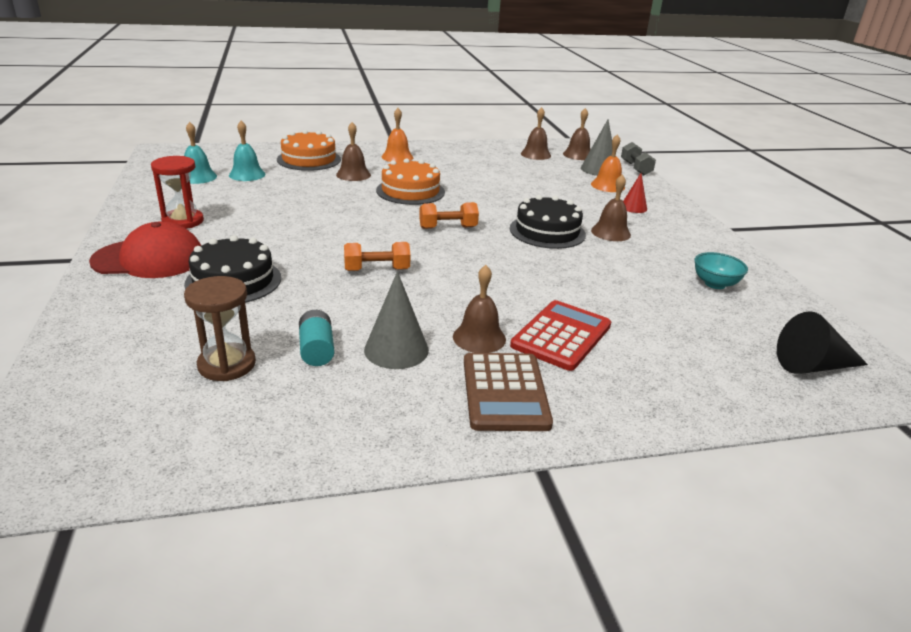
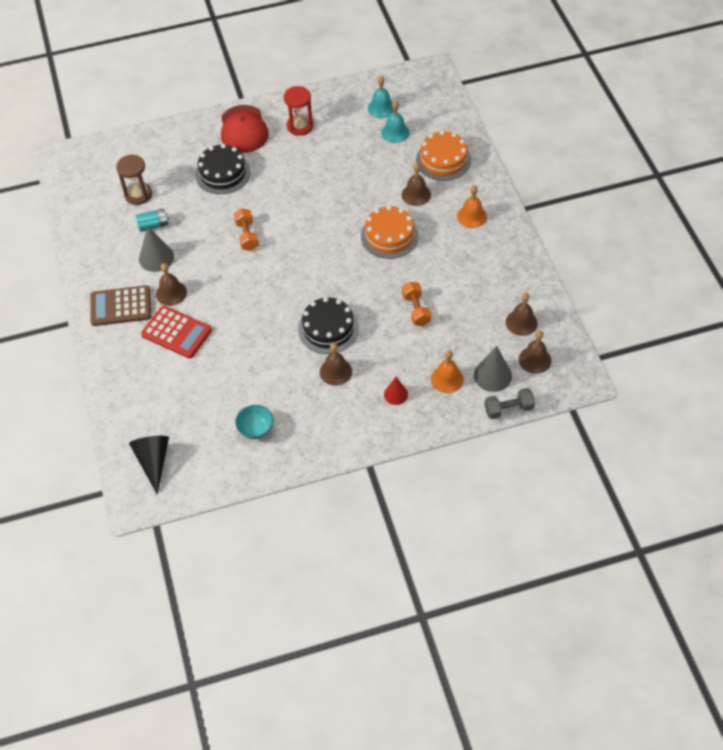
camera: 90 degrees right, 25 degrees up
(448, 228) = (321, 266): orange dumbbell -> orange dumbbell (416, 310)

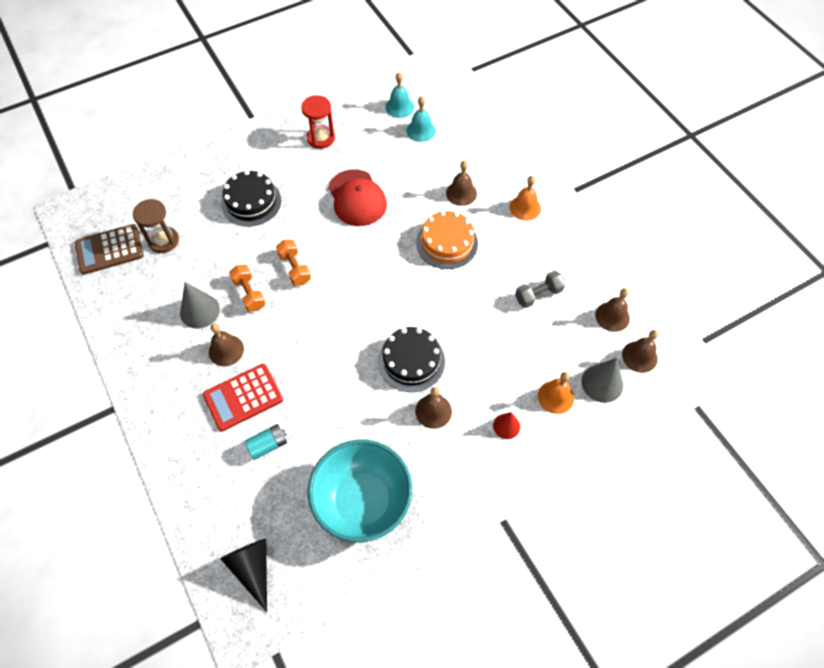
camera: 15 degrees left, 5 degrees up
(121, 306) = (171, 377): brown calculator -> brown calculator (109, 249)
(153, 225) = (188, 273): turquoise battery -> turquoise battery (268, 445)
(176, 332) = (243, 397): red calculator -> red calculator turned 135 degrees clockwise
(243, 129) = (262, 150): red cap -> red cap (357, 198)
(256, 429) = (362, 501): turquoise bowl -> turquoise bowl, size x2.27
(416, 310) = (499, 322): orange dumbbell -> orange dumbbell (249, 294)
(443, 160) = (478, 152): orange cake -> none
(508, 409) = (631, 420): grey dumbbell -> grey dumbbell (538, 294)

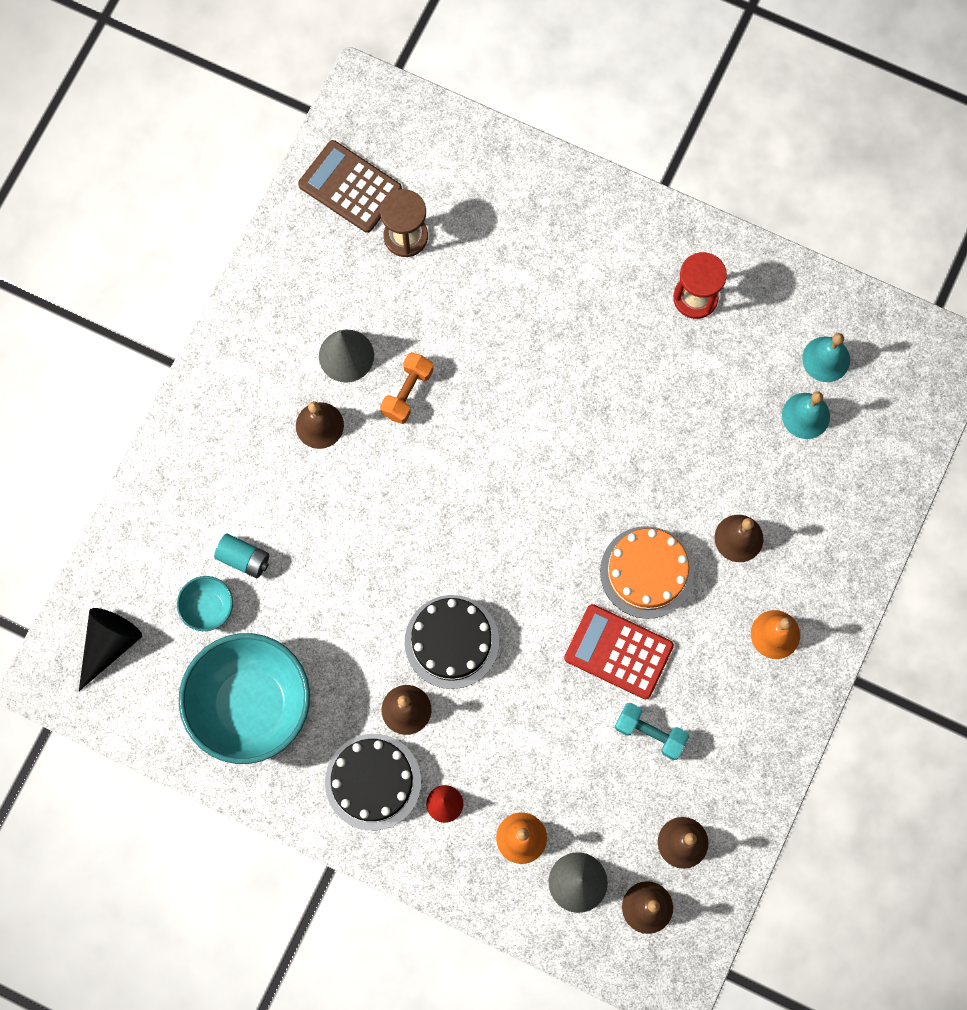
camera: 55 degrees right, 15 degrees up
(243, 397) = (278, 489): red calculator -> red calculator (618, 651)
(251, 202) = (533, 291): black cake -> black cake (373, 781)
(280, 487) = (208, 607): none -> turquoise bowl
(295, 268) = (478, 417): orange dumbbell -> none
(357, 198) = (634, 414): red cap -> none
(538, 294) = (650, 733): grey dumbbell -> turquoise dumbbell

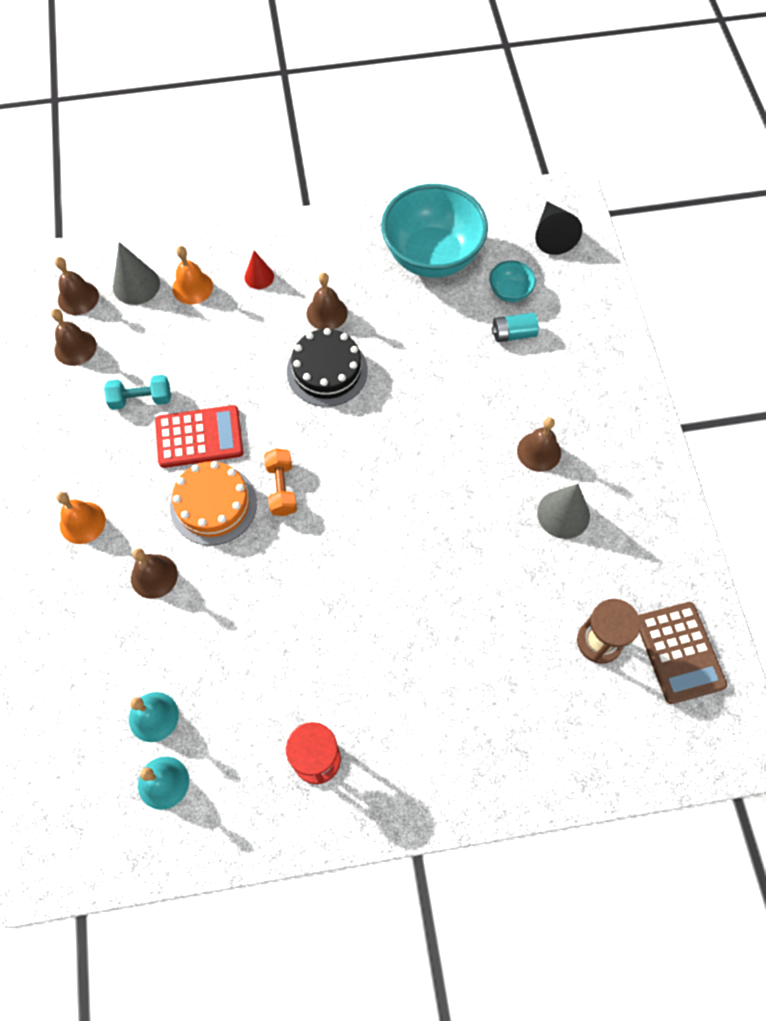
camera: 145 degrees right, 10 degrees down
(350, 187) = (679, 652): brown calculator -> brown calculator turned 75 degrees clockwise
(373, 781) = (316, 261): black cake -> none
(407, 392) = (495, 517): orange dumbbell -> orange dumbbell (282, 488)

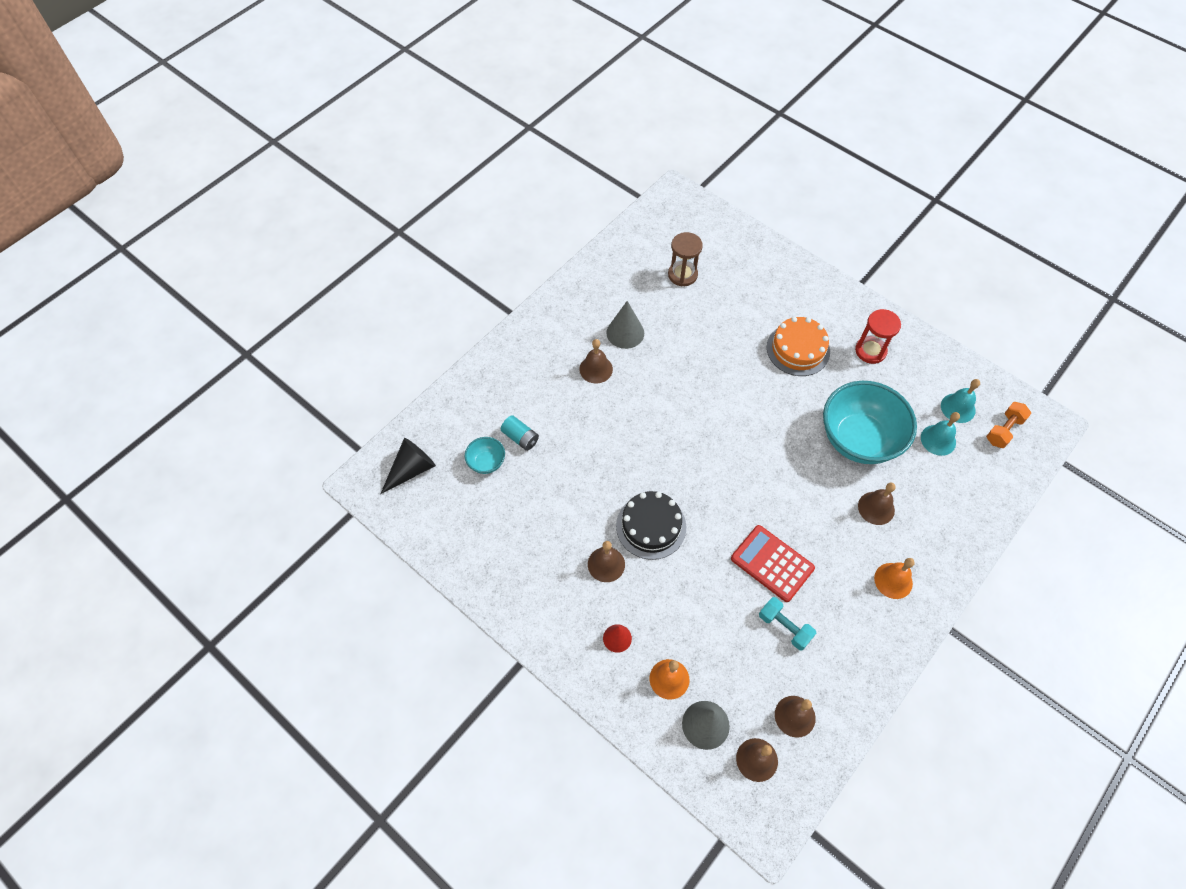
camera: 130 degrees left, 5 degrees down
(213, 505) = (803, 514): orange cake -> orange cake (798, 349)
(282, 488) = (754, 485): orange dumbbell -> orange dumbbell (1003, 430)
(432, 256) = (496, 533): turquoise bowl -> turquoise bowl (859, 439)
(679, 652) = (654, 240): brown calculator -> none

